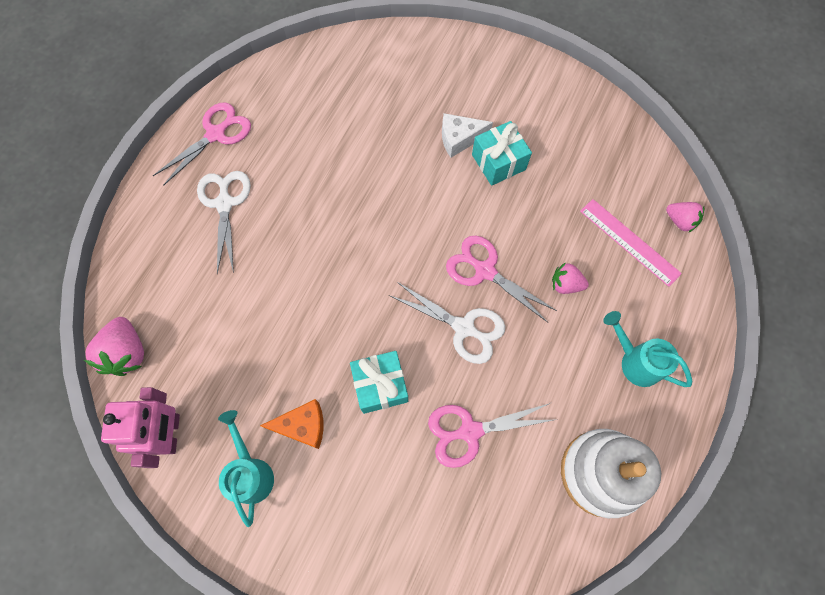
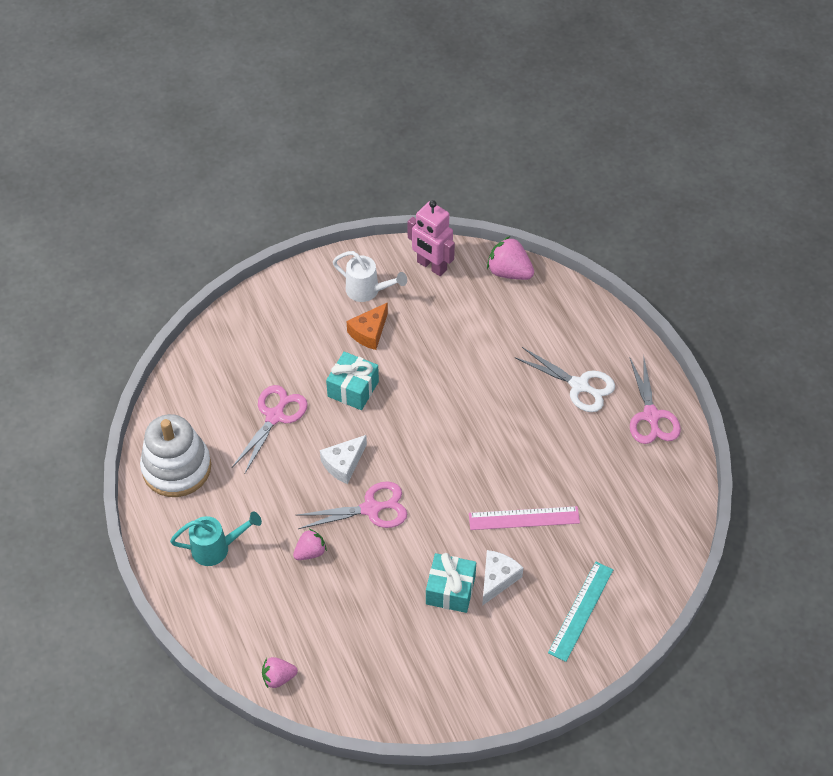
camera: 130 degrees right, 15 degrees down
(251, 472) = (367, 291): turquoise watering can -> white watering can
(434, 73) = (580, 610): none -> turquoise ruler
(463, 327) = (343, 464): white scissors -> white cheese
(629, 242) = (298, 624): pink ruler -> pink ruler (524, 518)

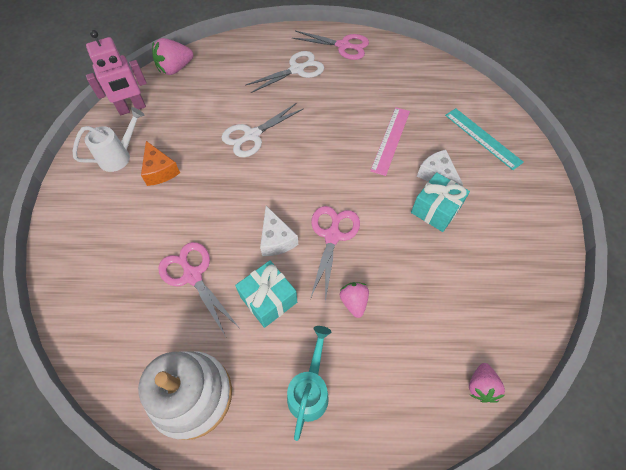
camera: 65 degrees left, 5 degrees up
(353, 389) = (206, 203): turquoise gift -> turquoise gift (268, 299)
(456, 387) = (252, 135): none -> white scissors

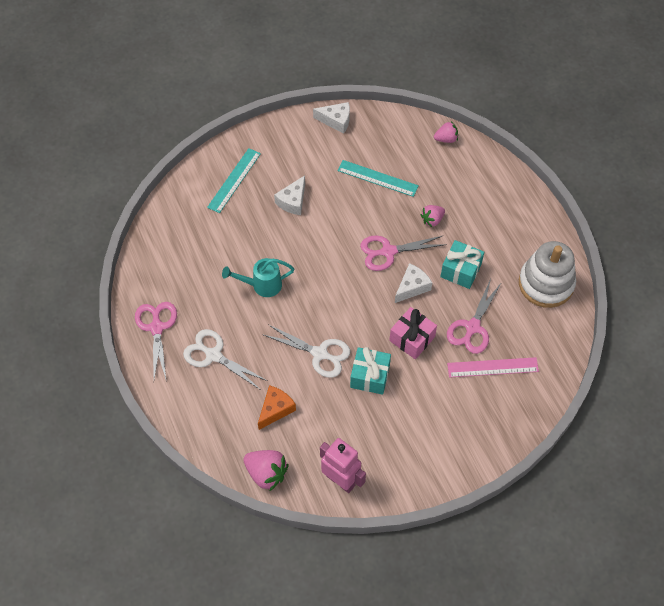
camera: 115 degrees left, 0 degrees up
(119, 156) = (401, 452): white watering can -> none
(160, 171) = (397, 407): orange cheese -> orange cheese (275, 409)
(218, 212) = (412, 339): none -> pink gift
(309, 390) = (503, 222): turquoise watering can -> turquoise watering can (262, 285)
(390, 140) = (270, 244): pink ruler -> pink ruler (492, 367)
(435, 210) = (327, 194): turquoise gift -> turquoise gift (370, 376)
(440, 269) = (377, 178): none -> turquoise ruler
(546, 261) = (336, 121): none -> white cheese

